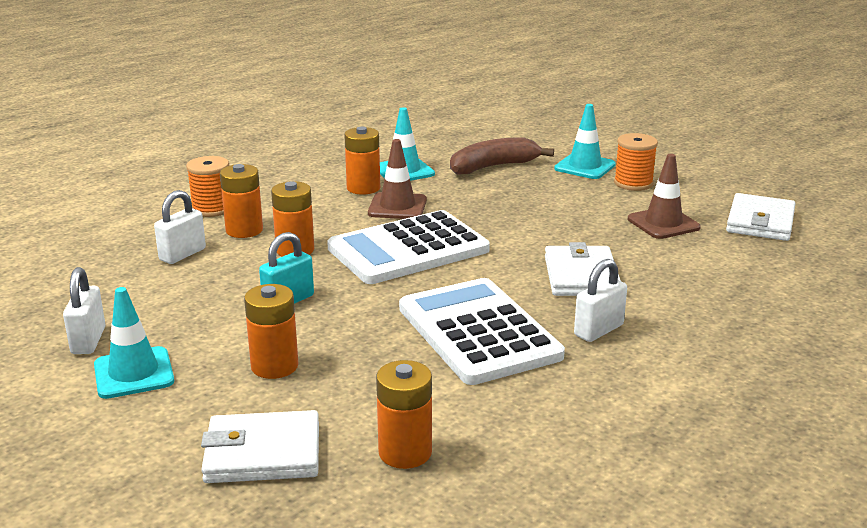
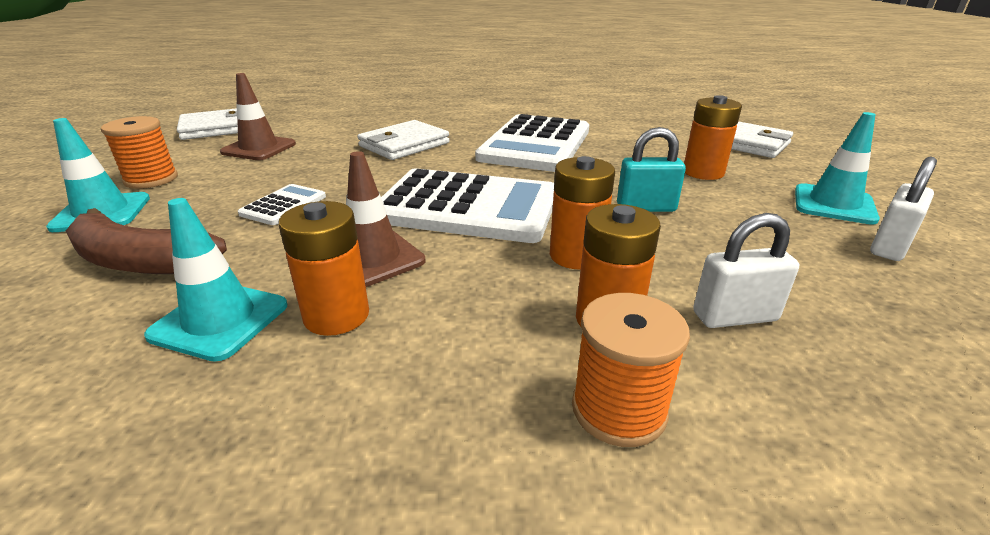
camera: 135 degrees left, 5 degrees up
(405, 452) = (661, 124): orange battery -> none
(513, 205) = (283, 205): none -> white calculator
(598, 330) = (469, 125): white padlock -> none

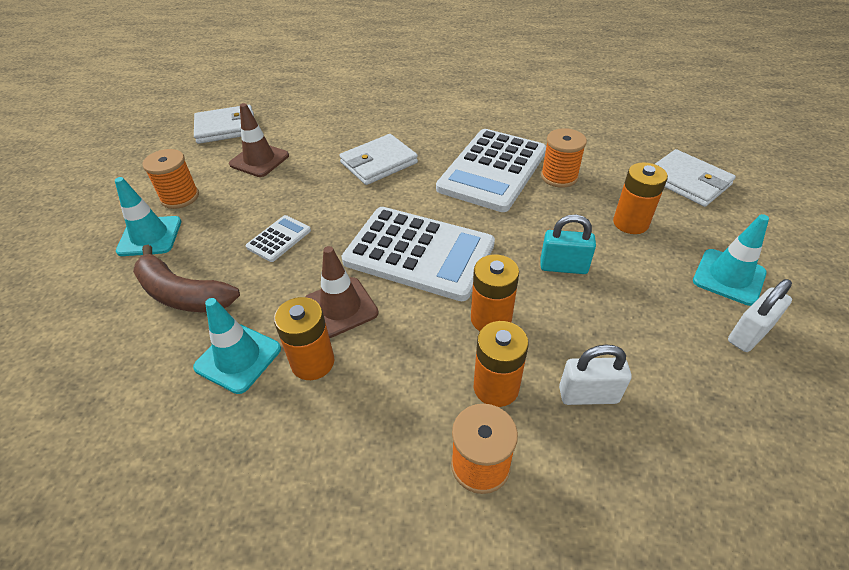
camera: 10 degrees right, 15 degrees up
(609, 145) = (559, 176): none -> orange spool

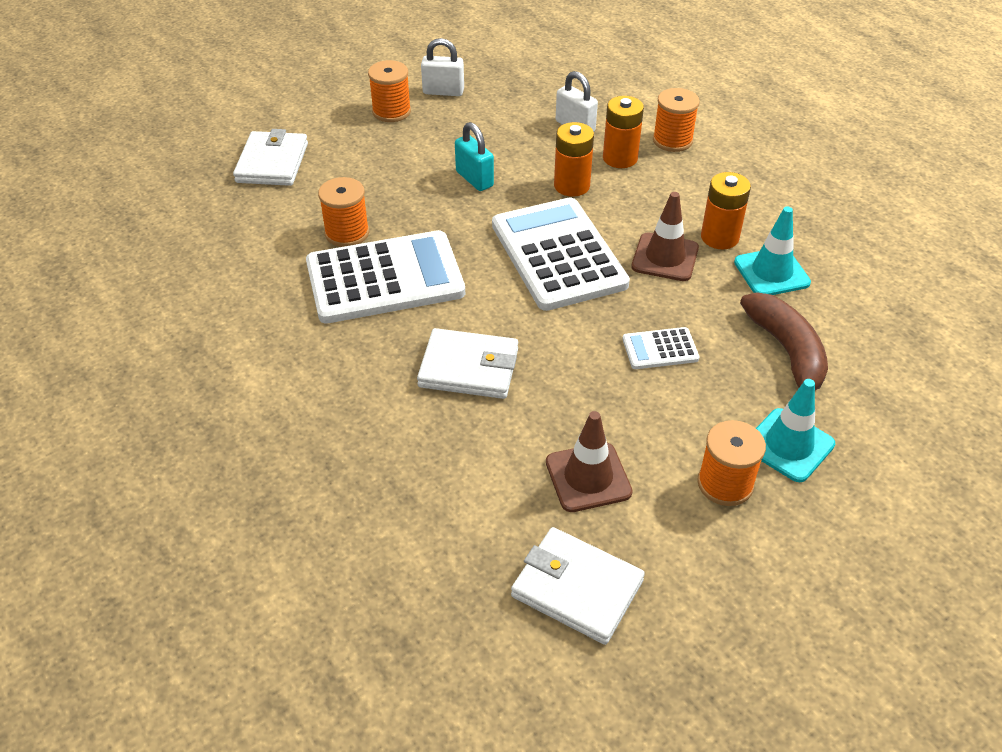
camera: 135 degrees left, 0 degrees up
(630, 223) = (375, 170): orange battery -> none
(729, 277) = (391, 111): turquoise traffic cone -> orange spool

